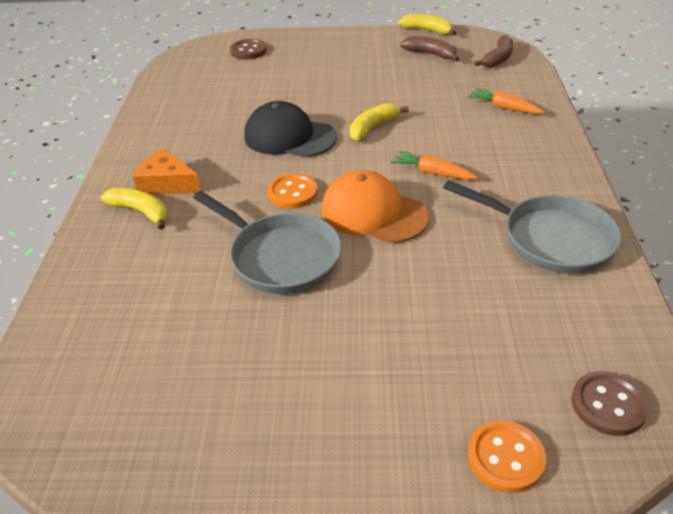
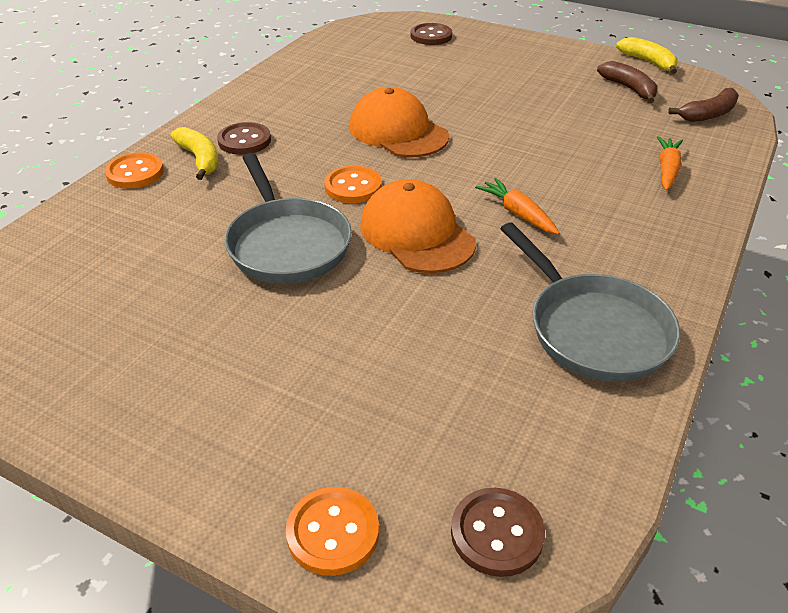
camera: 25 degrees right, 0 degrees up
(91, 243) = (135, 173): none -> orange button
(167, 183) = (244, 141): orange cheese -> brown button
(289, 137) = (398, 131): black cap -> orange cap
(373, 127) = (493, 147): yellow banana -> none
(504, 108) = (667, 170): orange carrot -> orange carrot turned 45 degrees clockwise

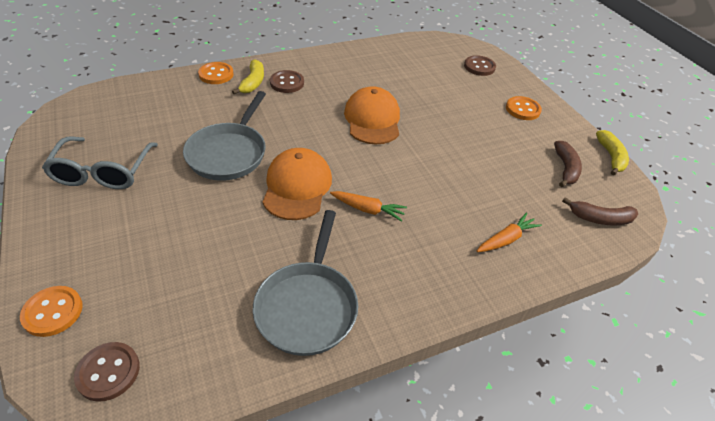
camera: 35 degrees right, 5 degrees up
(148, 354) = (103, 172): none -> grey glasses
(353, 187) = (303, 140): orange button -> orange button (522, 109)
(518, 214) = (367, 209): orange carrot -> orange carrot turned 105 degrees clockwise

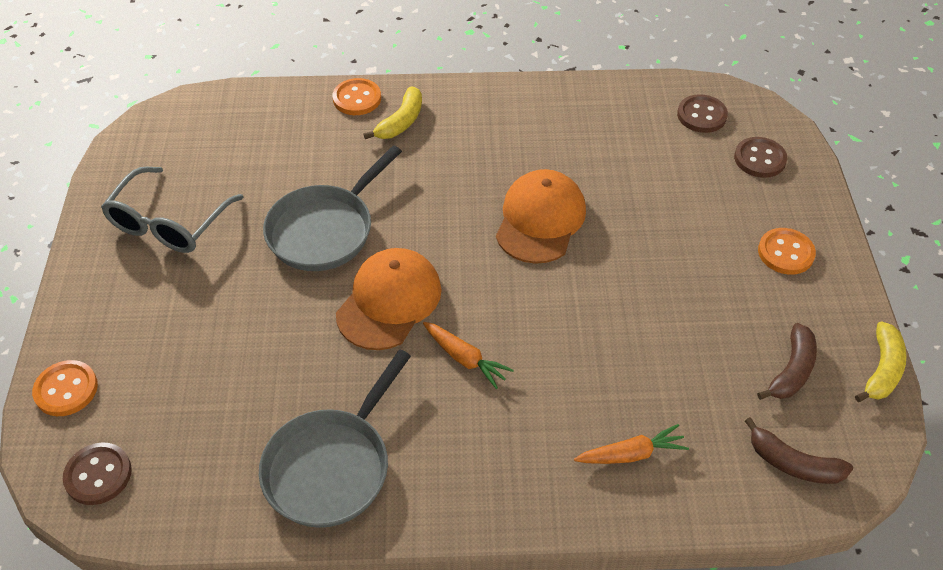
camera: 25 degrees right, 5 degrees up
(287, 83) = (447, 132): brown button -> brown button (701, 115)

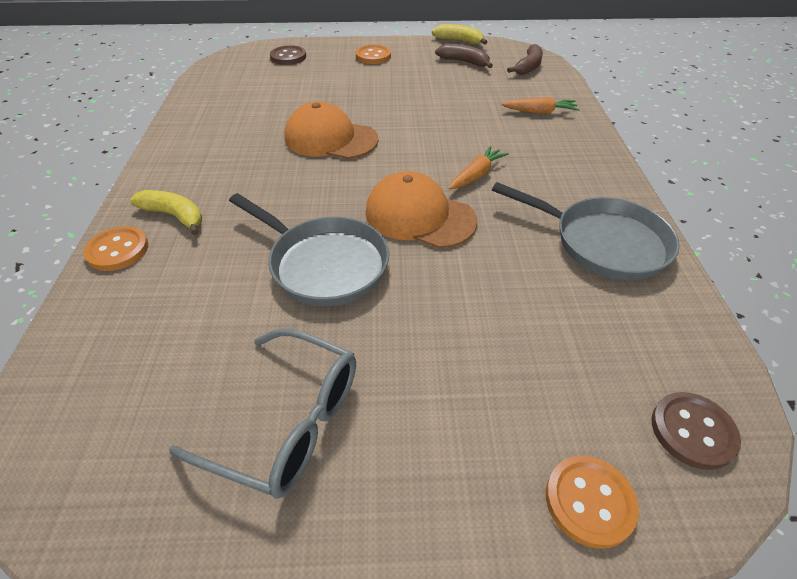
camera: 90 degrees left, 5 degrees down
(631, 454) = (540, 112): orange carrot -> orange carrot turned 105 degrees clockwise
(701, 115) = (236, 72): brown button -> none

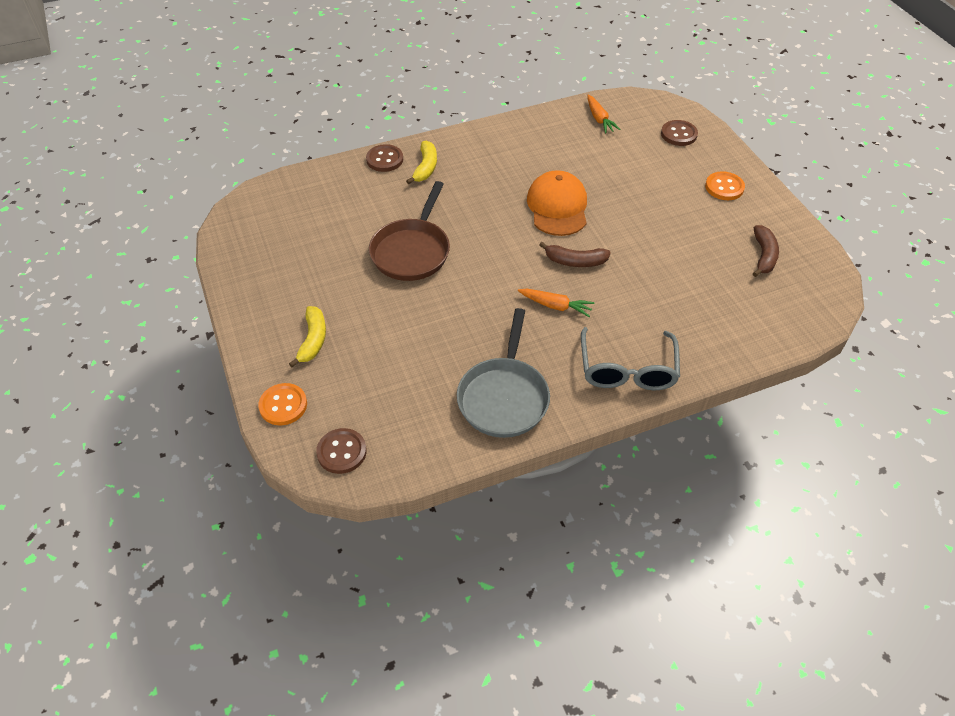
camera: 70 degrees right, 5 degrees up
(118, 250) = (384, 159): orange button -> brown button
(287, 421) = (293, 275): grey glasses -> grey glasses (627, 369)
(323, 264) = (412, 251): grey pan -> brown pan
(419, 216) = (484, 284): orange cap -> none
(459, 41) = (815, 240): yellow banana -> yellow banana (313, 340)
(528, 67) = (792, 309): brown banana -> brown banana (575, 261)
(540, 112) = (693, 332): orange carrot -> orange carrot (599, 119)

